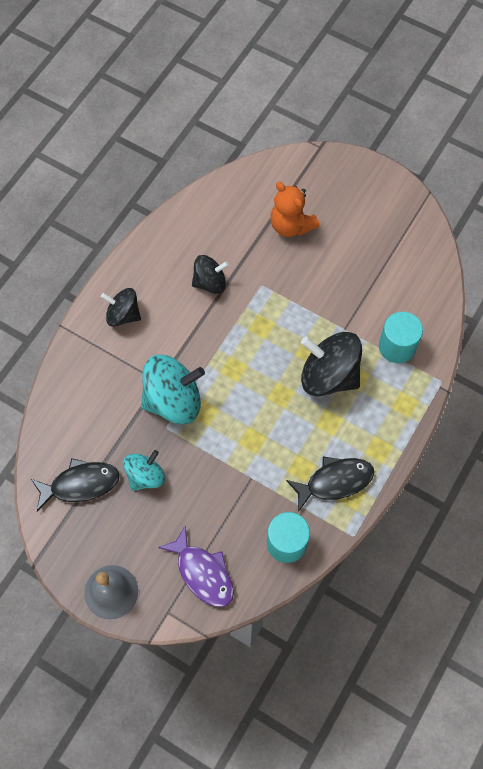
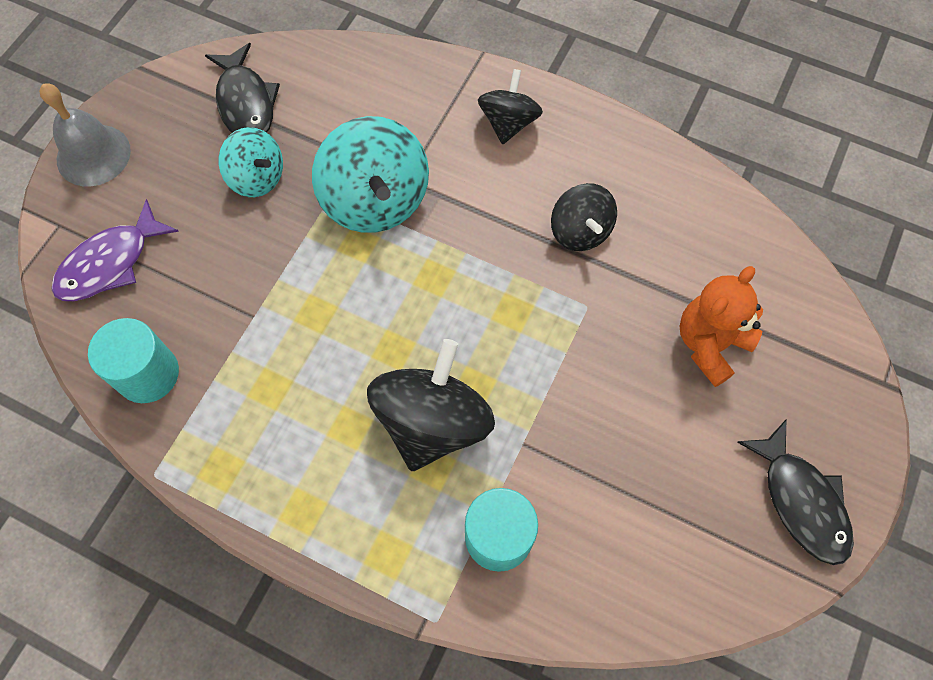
camera: 85 degrees right, 0 degrees up
(335, 481) = (246, 441): black fish -> black fish (801, 501)

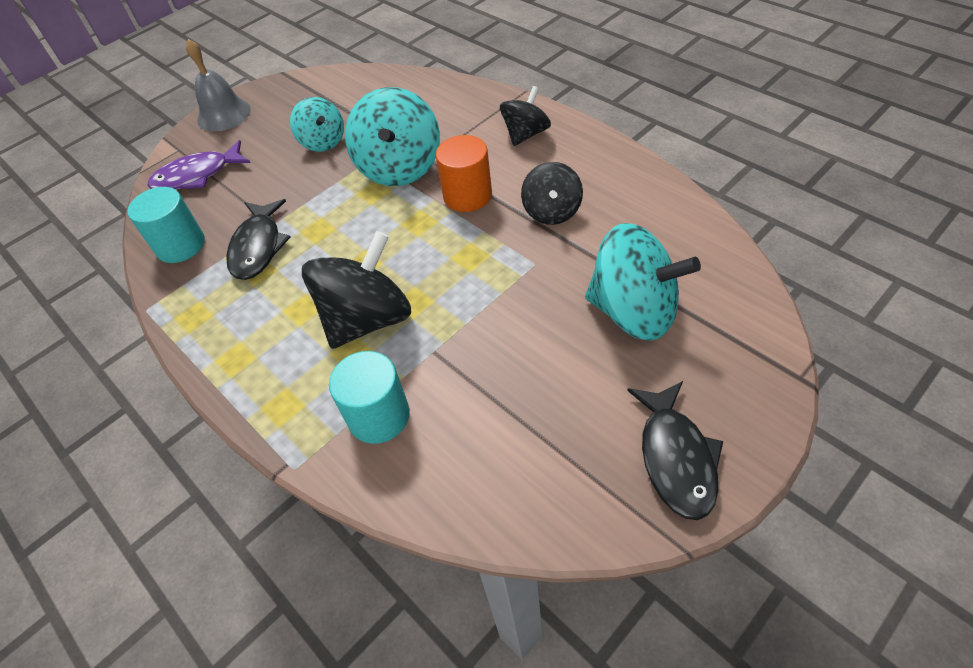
camera: 25 degrees right, 15 degrees down
(246, 103) = (340, 99): black fish -> black fish (258, 247)
(475, 227) = (467, 195): none -> orange cylinder
(710, 344) = (634, 311): orange teddy bear -> turquoise spinning top

